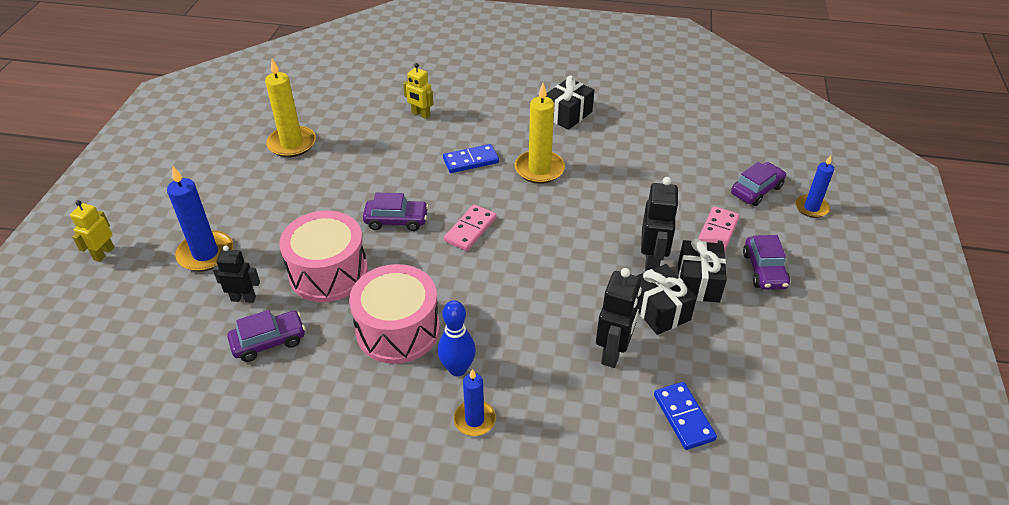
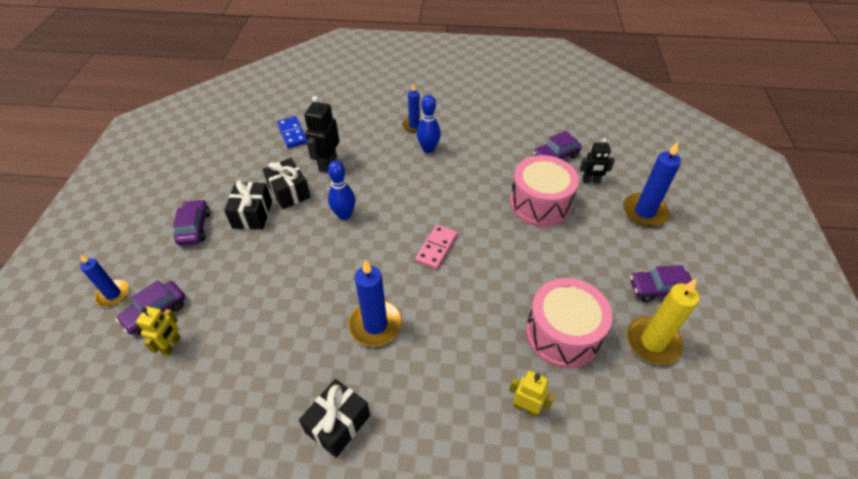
camera: 175 degrees right, 5 degrees up
(103, 253) = (723, 207): yellow robot -> yellow robot (172, 345)
(396, 220) = (503, 253): purple car -> purple car (658, 289)
(398, 330) = (473, 168): pink drum -> pink drum (562, 334)
(471, 160) = (449, 331): blue domino -> none
(539, 169) = (375, 325): yellow candle -> blue candle
(580, 274) = (344, 215): none -> blue bowling pin
(652, 261) = (283, 229): black robot -> none
(717, 231) = (217, 261): pink domino -> none

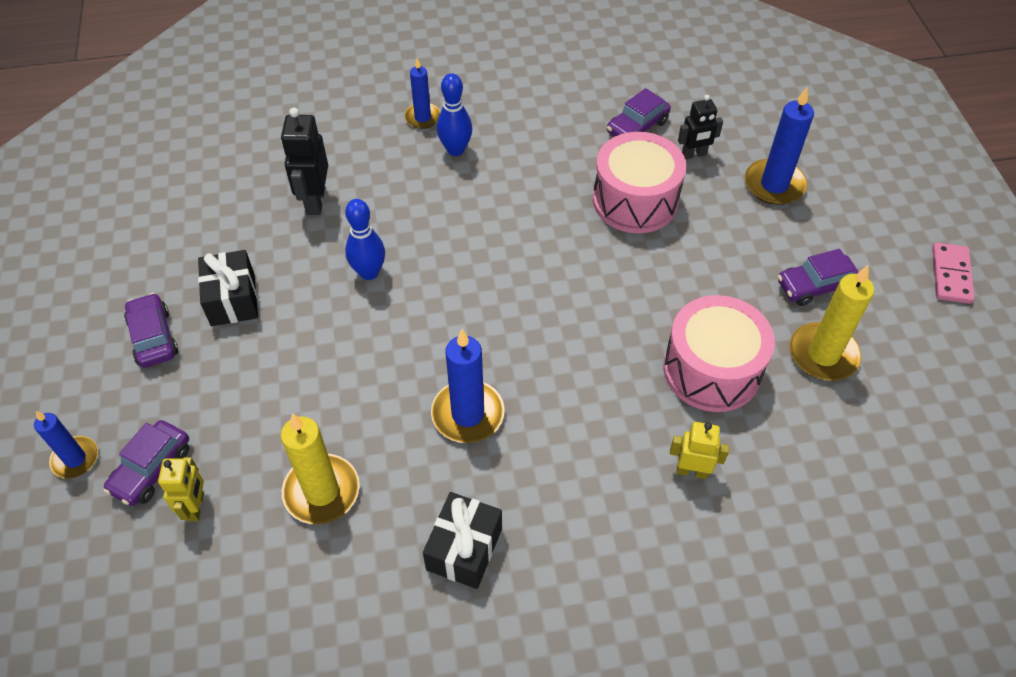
camera: 15 degrees left, 5 degrees up
(256, 355) = (321, 491): none -> yellow candle
(289, 192) = (274, 255): black gift -> none
(292, 134) = (242, 164): blue domino -> none
(436, 248) = (514, 292): pink domino -> pink domino (950, 275)

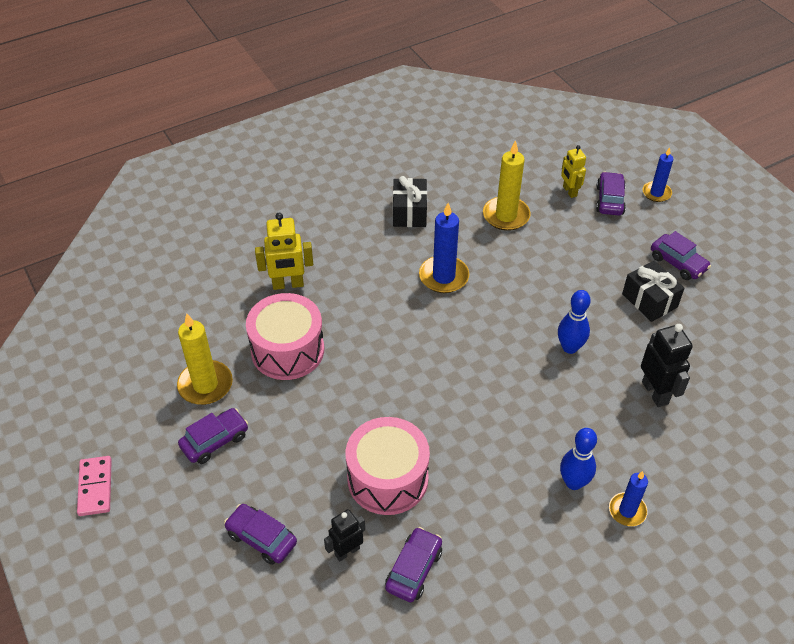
camera: 160 degrees right, 5 degrees down
(691, 471) = (288, 284): yellow robot -> yellow robot, size x1.53
(774, 185) = (261, 538): blue candle -> purple car

